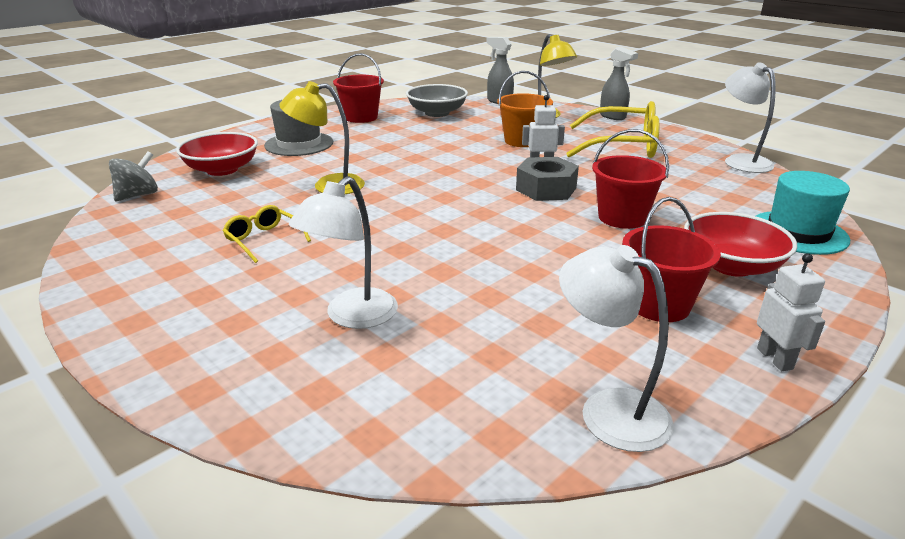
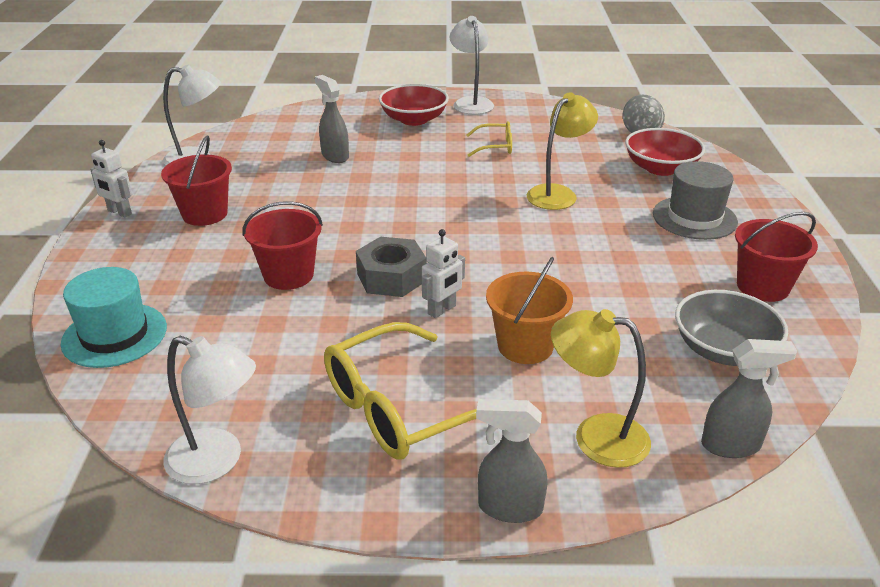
camera: 135 degrees right, 5 degrees up
(352, 317) = (366, 140): white lamp -> white lamp (471, 103)
(424, 311) = (335, 156): none -> grey spray bottle
(731, 266) = (167, 266): red bowl -> red bowl (414, 119)

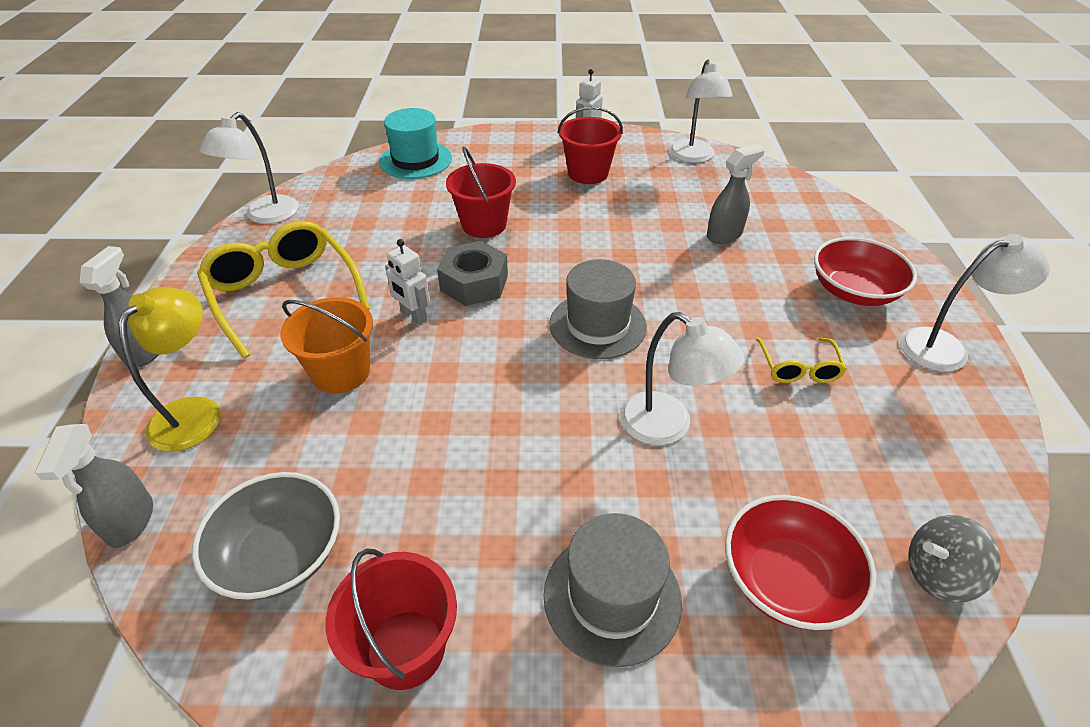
camera: 90 degrees right, 10 degrees up
(453, 215) = (597, 325): none -> grey hat
(558, 193) = (668, 426): yellow lamp -> white lamp

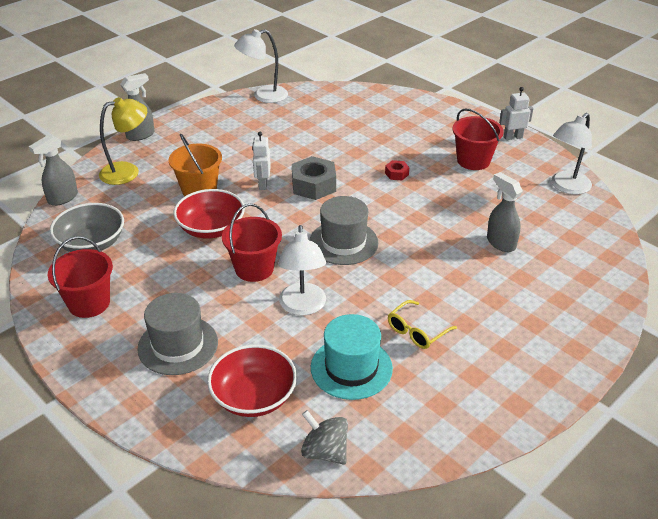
camera: 45 degrees right, 5 degrees down
(284, 293) = (222, 140): yellow glasses -> none
(415, 160) = (381, 102): turquoise hat -> turquoise hat (351, 368)
(484, 225) = (364, 158): red bucket -> red bucket (254, 268)
(539, 223) = (396, 174): none -> red nut
(724, 235) = (500, 243): grey spray bottle -> grey spray bottle turned 135 degrees counterclockwise
(853, 291) = (529, 321): red bowl -> red bowl (211, 228)
(945, 347) = (531, 384): white lamp -> none

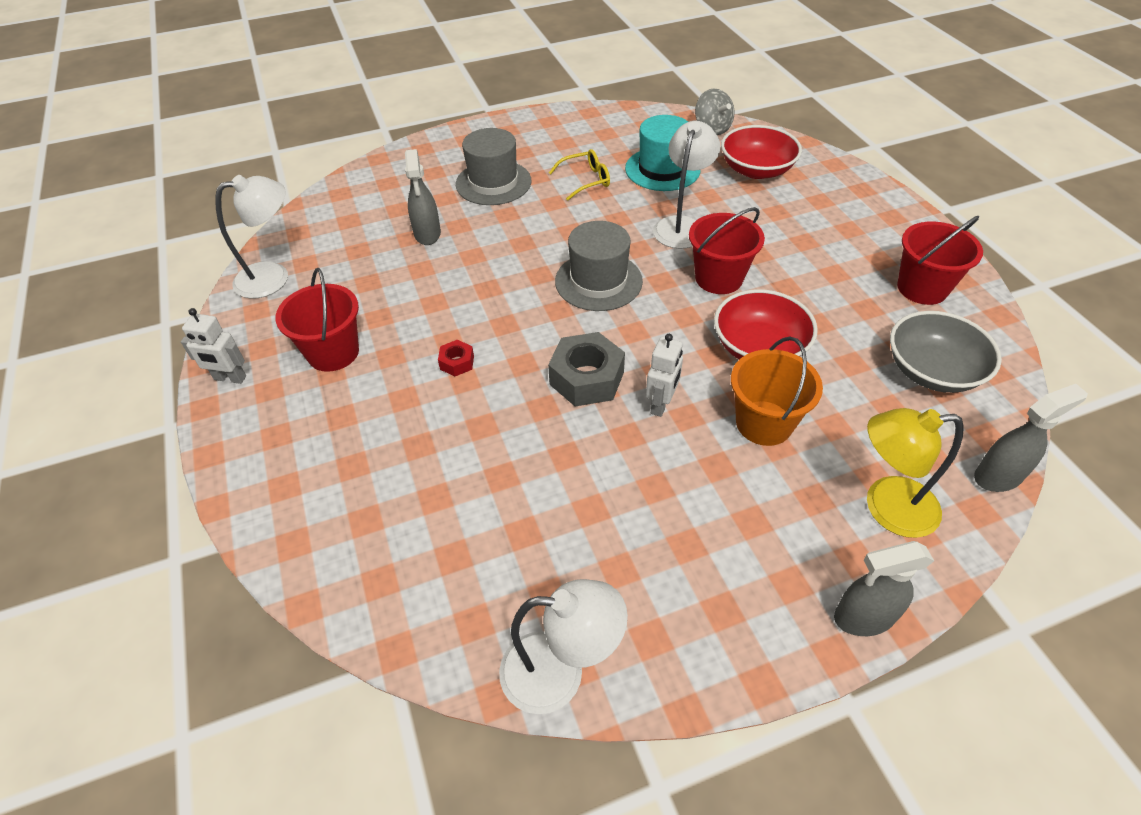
camera: 155 degrees left, 10 degrees up
(178, 345) = (820, 223): grey hat -> grey hat (493, 183)

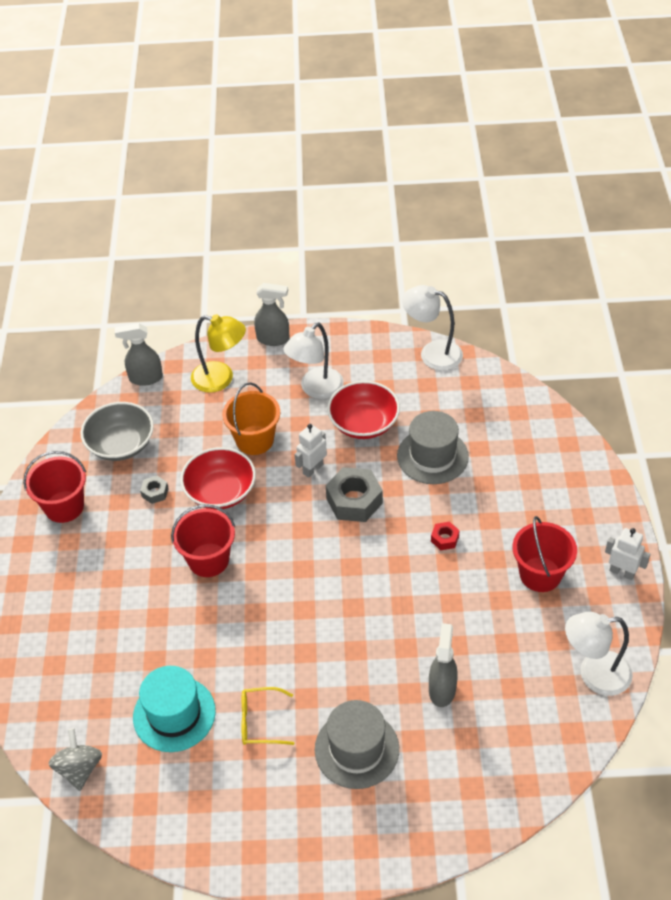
camera: 160 degrees left, 0 degrees up
(598, 281) = (307, 585): grey hat -> grey hat (432, 456)
(681, 226) = (203, 627): white lamp -> white lamp (316, 389)
(756, 170) = (84, 682): red bowl -> red bowl (364, 423)
(835, 327) = (155, 492): none -> grey nut

